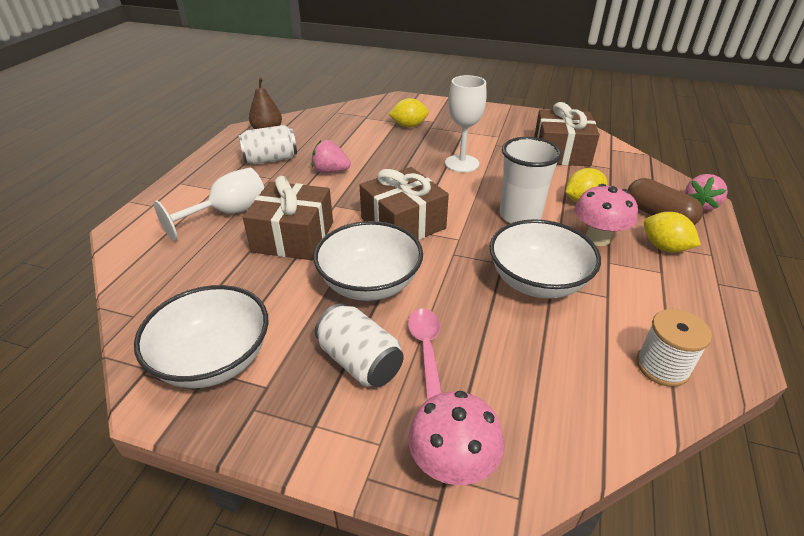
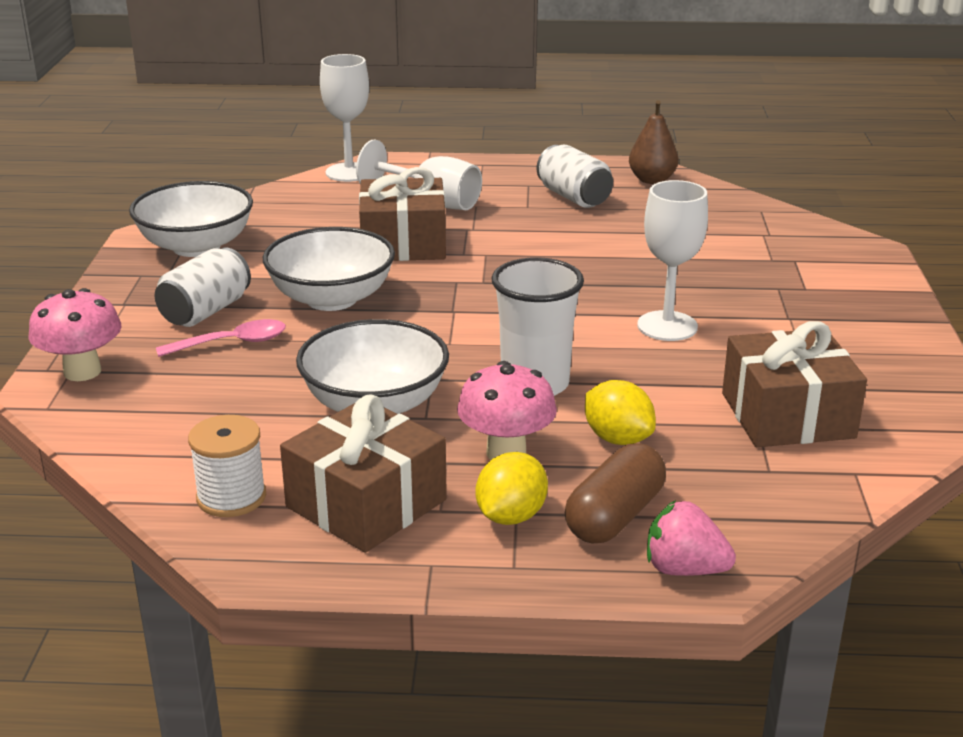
camera: 75 degrees right, 10 degrees down
(129, 246) = (349, 172): none -> white goblet
(330, 171) = (570, 237): pink strawberry -> none
(403, 223) = (466, 302): brown gift -> brown gift (366, 503)
(409, 126) = (766, 270): yellow lemon -> none

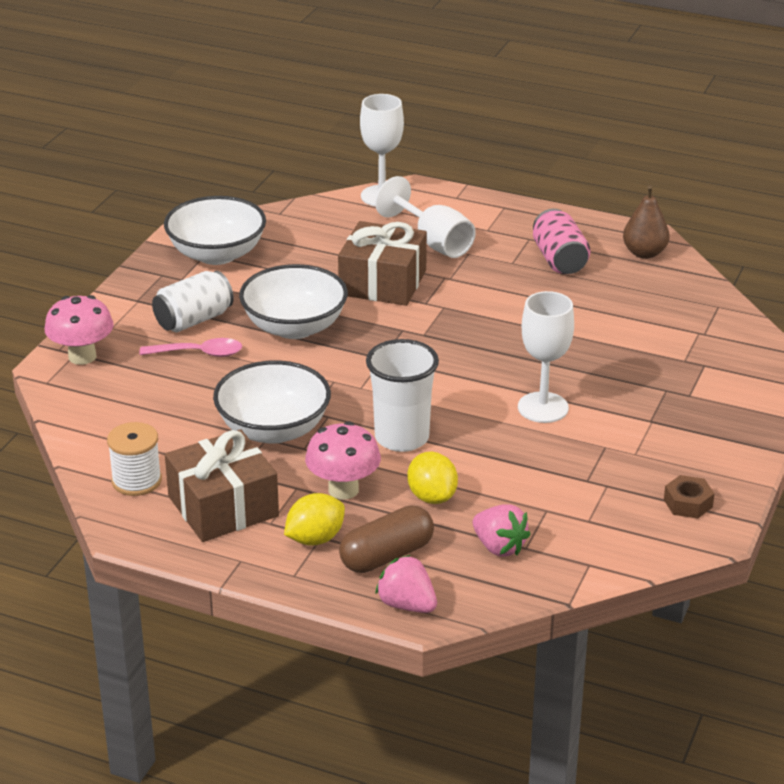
camera: 20 degrees right, 5 degrees up
(573, 197) = (559, 260): white can -> pink can
(739, 476) = (499, 547): none -> pink strawberry
(787, 415) = (576, 507): brown gift -> none
(900, 387) = (688, 503): none -> brown nut

